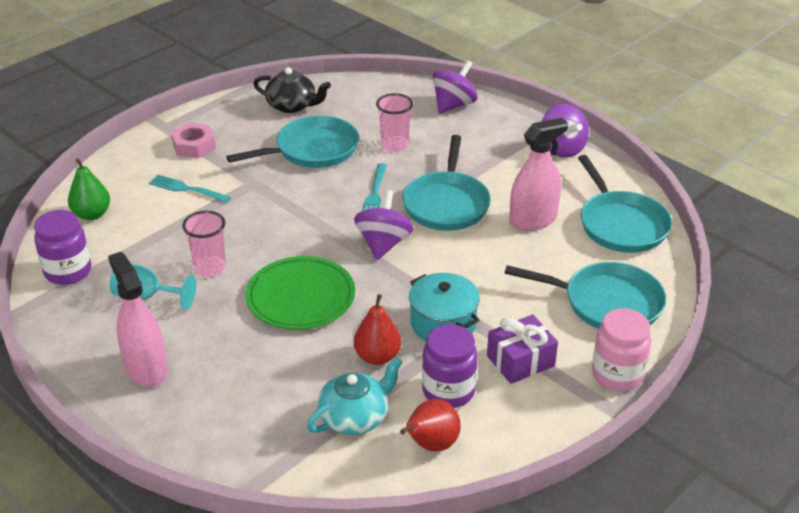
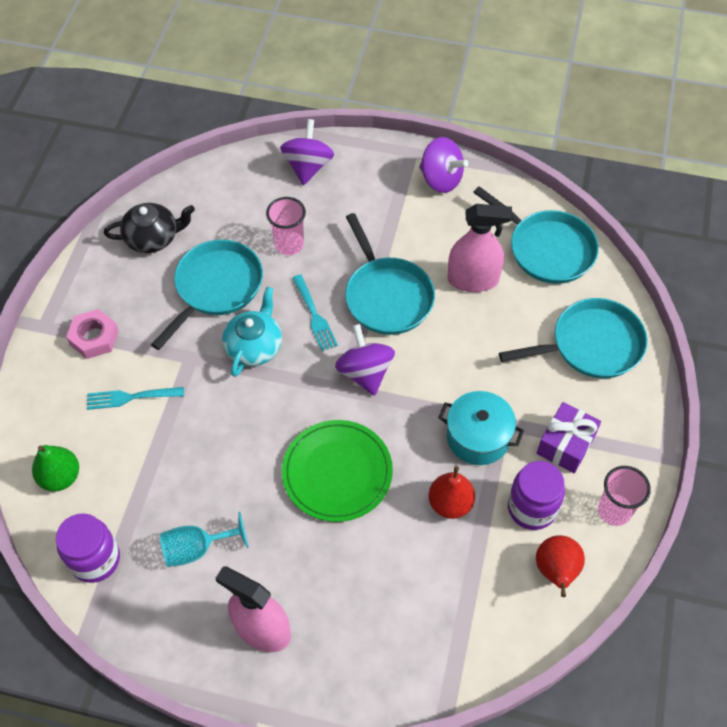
camera: 30 degrees left, 20 degrees up
(210, 268) = (229, 483): pink cup -> pink cup (614, 510)
(355, 417) = (477, 578): turquoise teapot -> turquoise teapot (254, 346)
(533, 220) = (473, 279): pink spray bottle -> pink spray bottle turned 60 degrees clockwise
(617, 375) = (646, 418): pink jar -> none

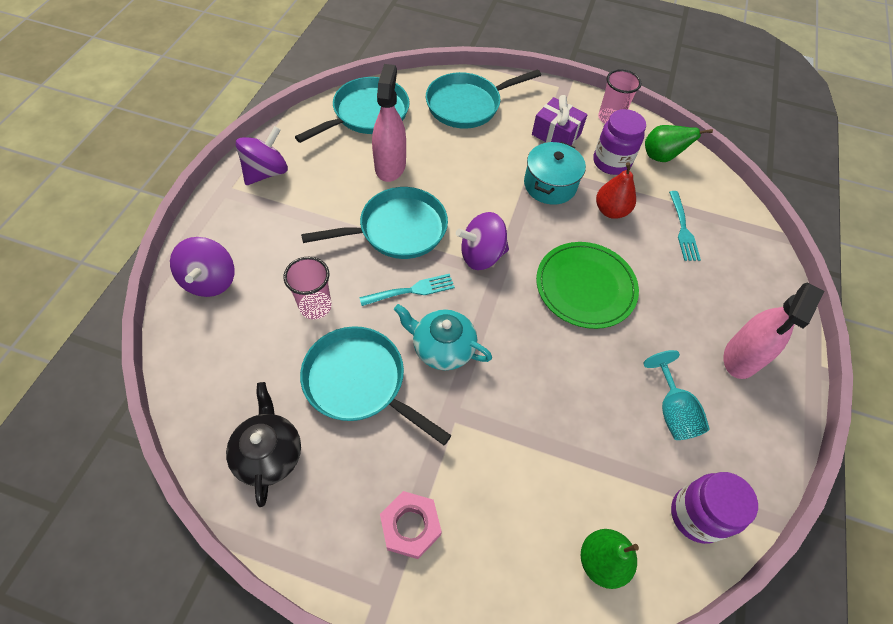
camera: 90 degrees left, 0 degrees up
(131, 397) = (498, 479): turquoise fork -> turquoise fork (683, 229)
(308, 167) = (210, 281): purple spinning top -> purple spinning top turned 105 degrees counterclockwise
(556, 571) = (661, 157): red pear -> green pear
(591, 345) = (467, 105): turquoise pan -> turquoise pan turned 105 degrees counterclockwise

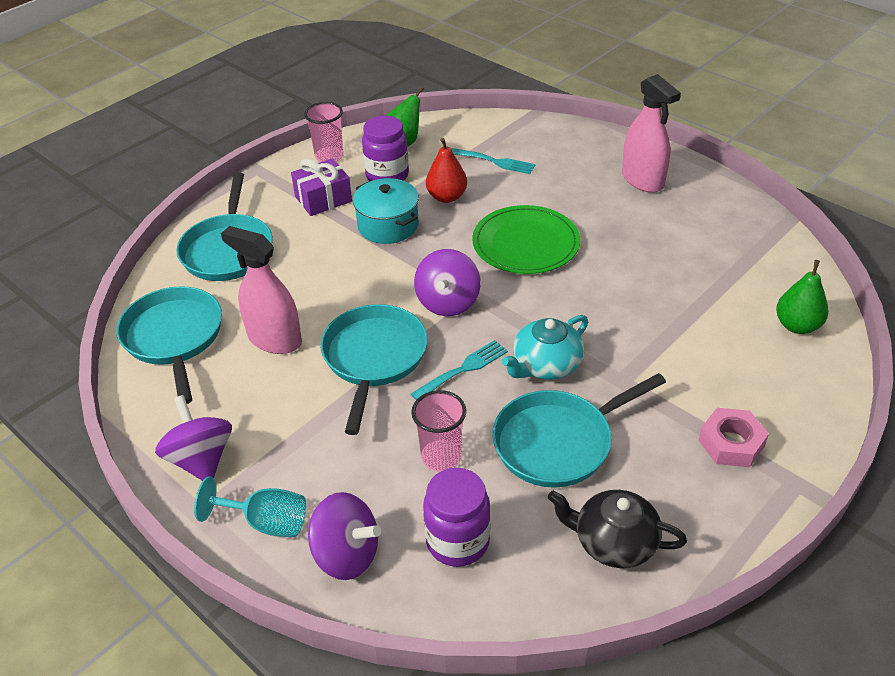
camera: 60 degrees left, 15 degrees down
(411, 290) = (463, 369): turquoise fork -> turquoise fork turned 45 degrees clockwise
(672, 411) = (677, 237): turquoise goblet -> turquoise goblet (266, 522)
(696, 515) = (773, 258): purple jar -> purple jar (458, 541)

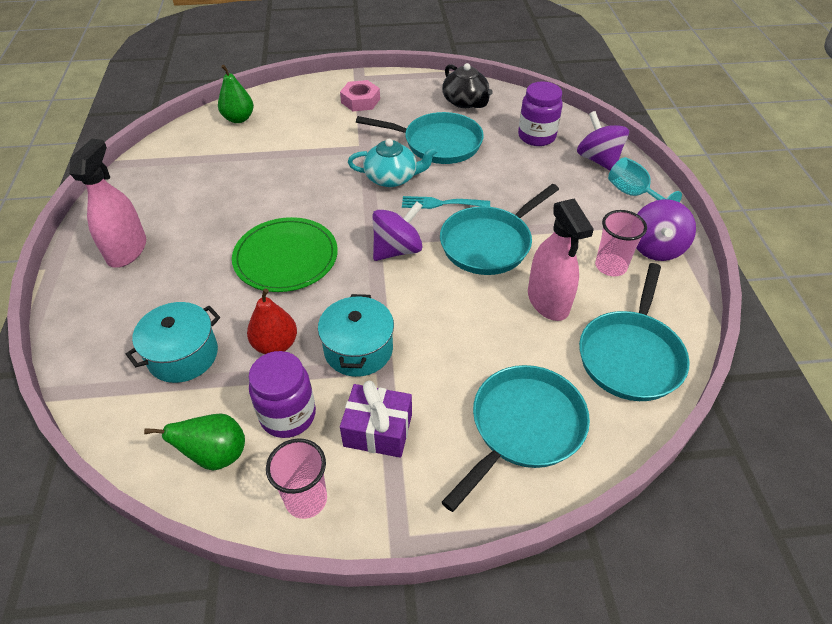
camera: 140 degrees left, 5 degrees up
(441, 457) = (506, 170): pink cup -> pink cup (610, 266)
(495, 162) = (183, 355): turquoise fork -> turquoise pot

